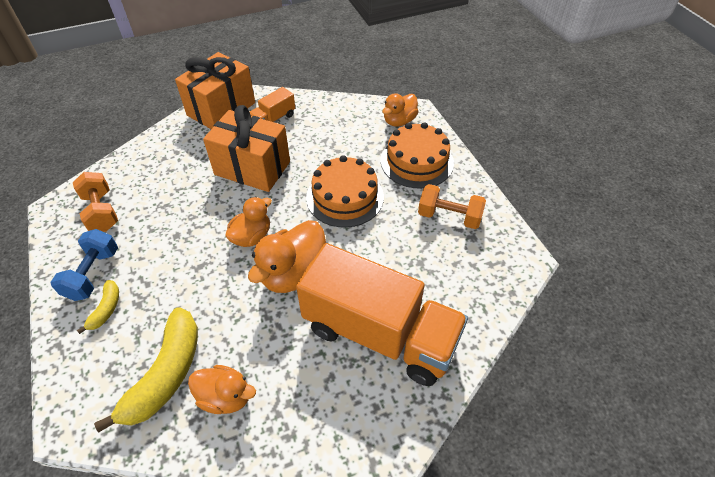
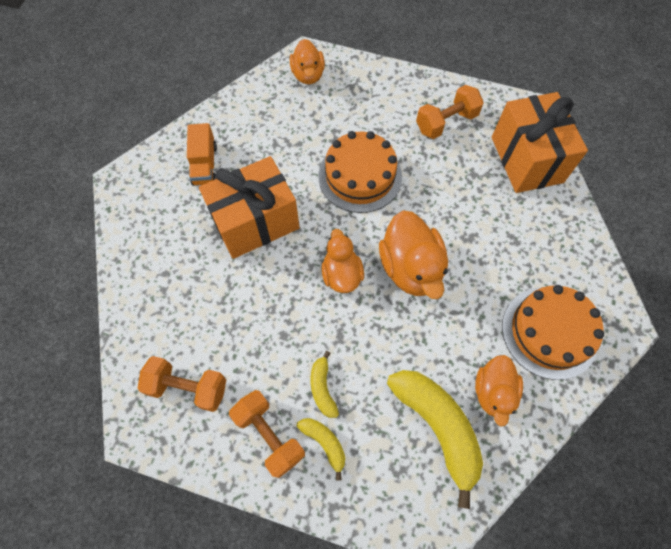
camera: 50 degrees left, 15 degrees up
(93, 274) = (269, 435): blue dumbbell -> orange dumbbell
(150, 282) = (322, 388): none -> yellow banana
(221, 109) = (141, 197): orange gift -> orange gift (526, 159)
(225, 397) = (493, 392): orange duck -> orange duck turned 135 degrees clockwise
(380, 334) = (517, 247): orange truck -> none
(416, 161) = (368, 98): orange cake -> orange cake (549, 332)

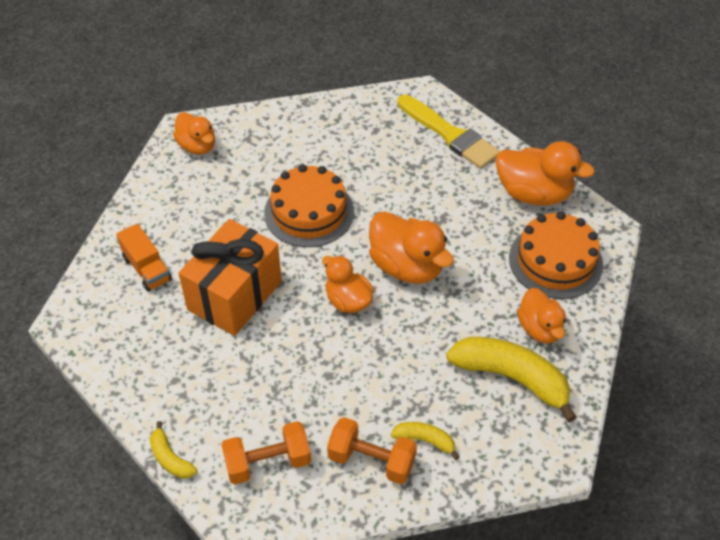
camera: 30 degrees left, 15 degrees down
(322, 388) = (393, 399): yellow banana -> yellow banana (170, 458)
(446, 122) = (359, 134): orange dumbbell -> none
(526, 159) = (450, 134): orange gift -> yellow brush
(570, 254) = (534, 194): none -> orange duck

